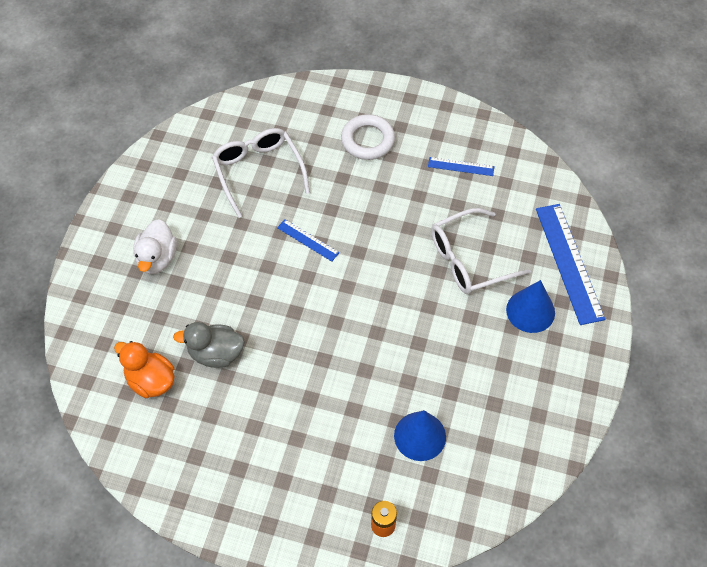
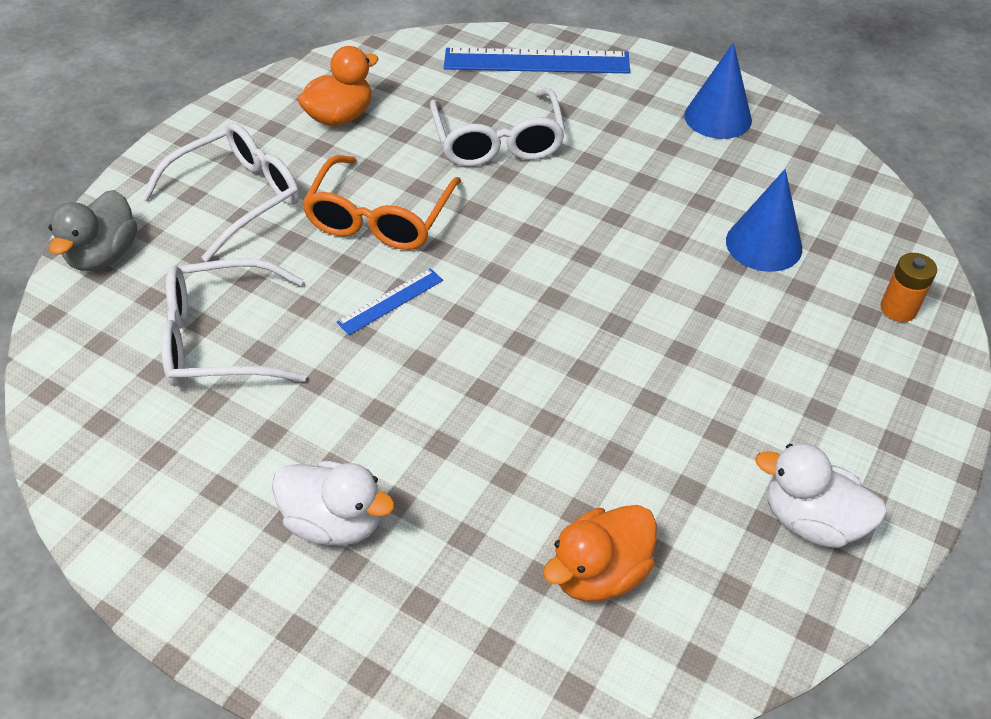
camera: 75 degrees left, 10 degrees down
(203, 480) = (811, 520): none -> white duck
(216, 354) = (569, 461): grey duck -> grey duck (104, 255)
(367, 140) = (237, 198): white ring -> white glasses
(374, 215) = (380, 218): none -> orange glasses
(461, 166) = (340, 117): blue ruler -> orange duck
(530, 311) = (596, 107): blue cone -> blue cone (718, 117)

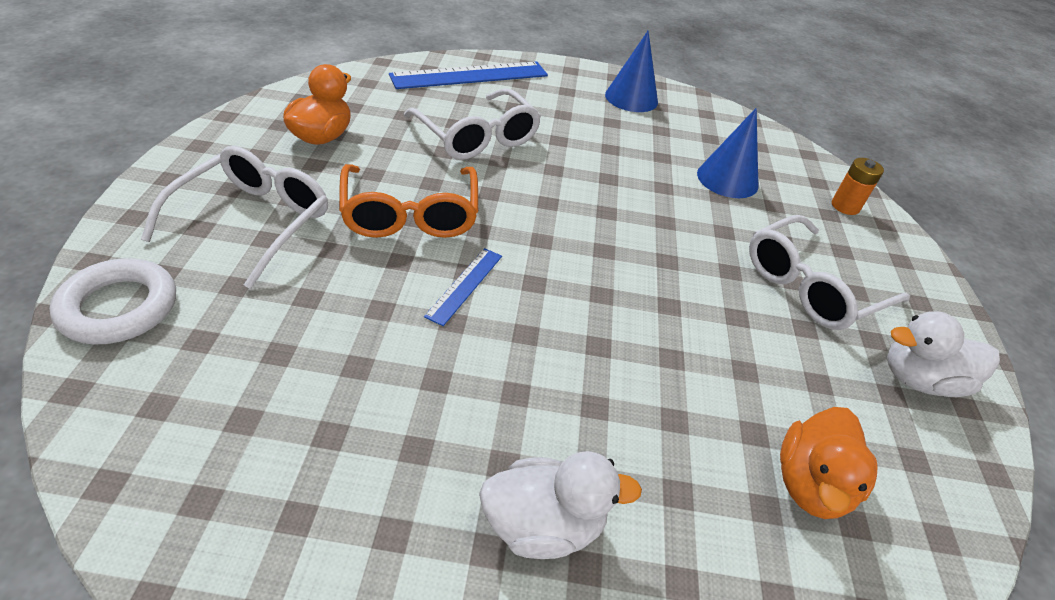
camera: 30 degrees left, 5 degrees down
(104, 255) = (119, 307): grey duck -> white ring
(221, 339) = (308, 364): white glasses -> white glasses (811, 286)

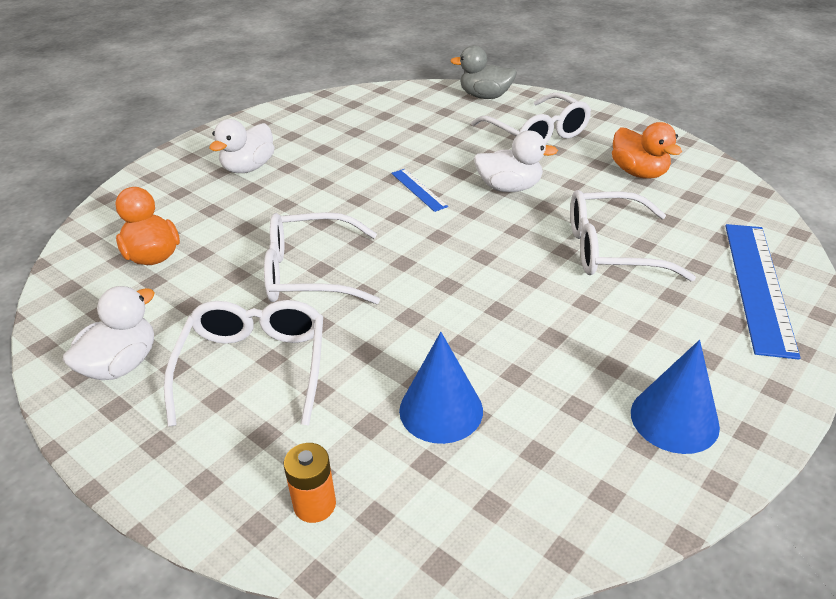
camera: 130 degrees right, 5 degrees down
(119, 307) = (485, 96): white ring -> grey duck
(410, 214) = (509, 187): orange glasses -> white duck
(684, 309) = (310, 273): none -> white glasses

